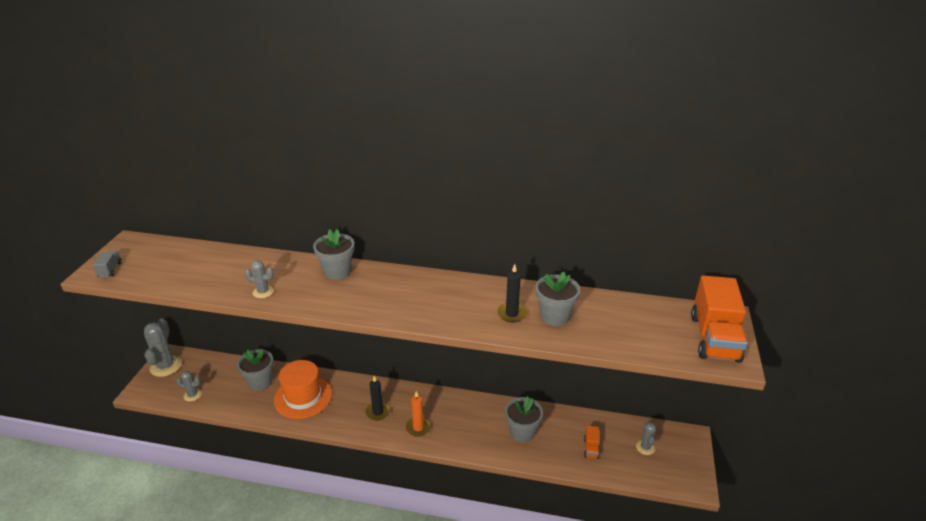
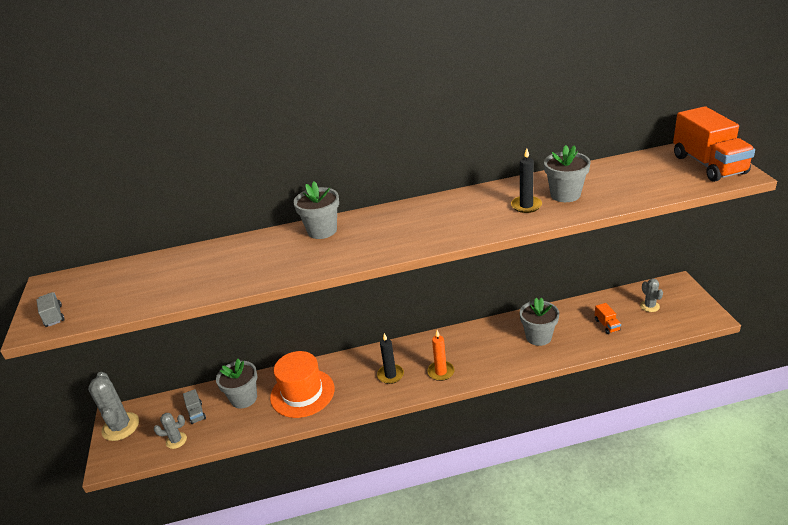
camera: 20 degrees left, 0 degrees up
(220, 379) = (196, 413): none -> grey truck
(263, 292) = (260, 273): grey cactus -> none

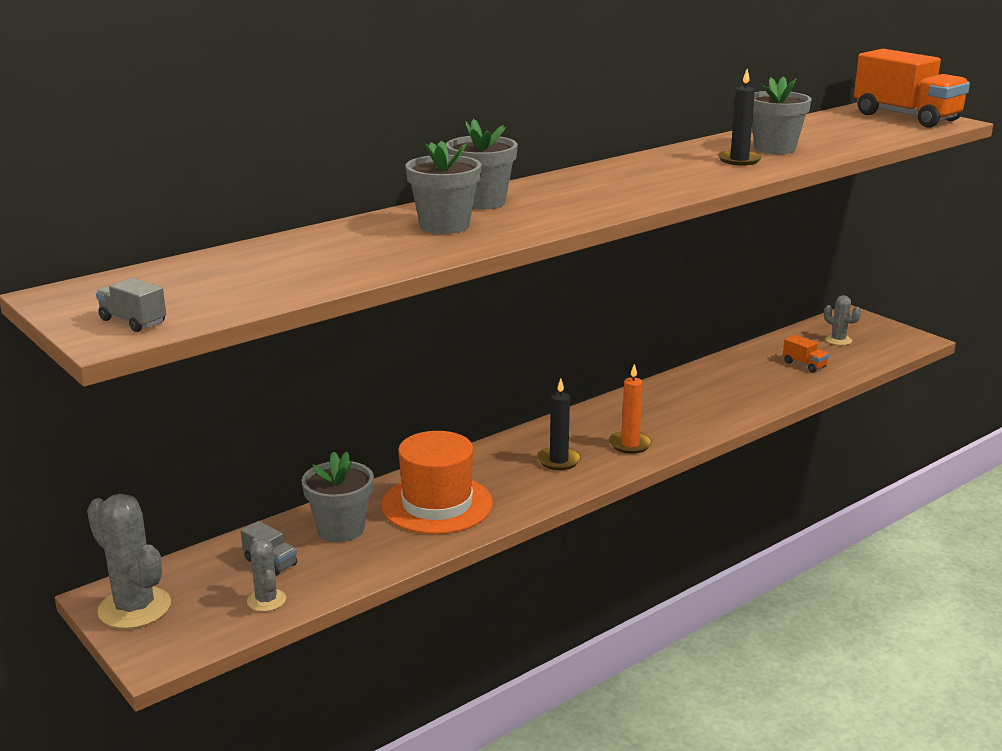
camera: 30 degrees left, 10 degrees down
(176, 440) = (266, 600): grey cactus -> grey cactus turned 75 degrees counterclockwise
(538, 337) = (729, 389): grey flower pot -> grey flower pot (444, 226)

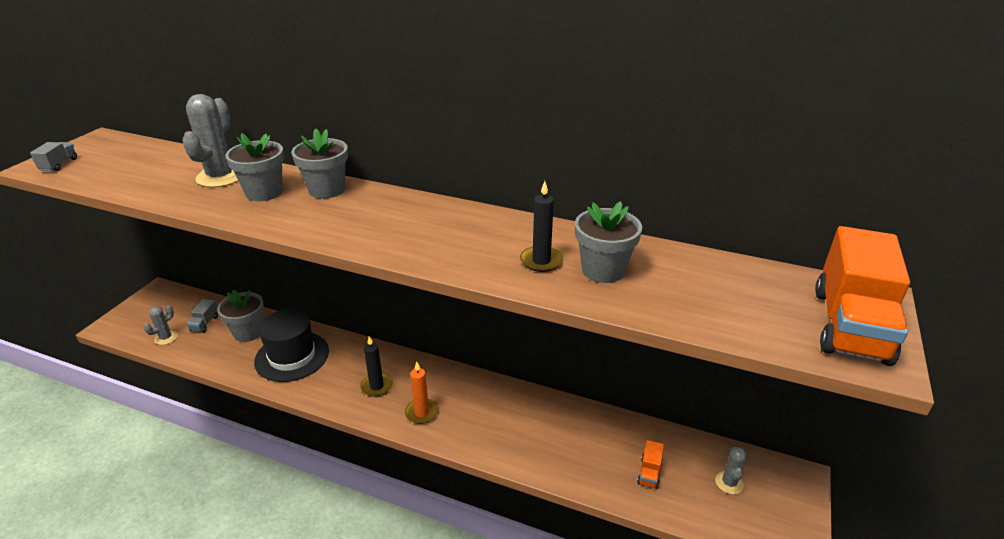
camera: 60 degrees right, 10 degrees up
(134, 608) = (150, 302): grey cactus -> grey cactus (220, 177)
(437, 504) = (292, 356): orange hat -> black hat

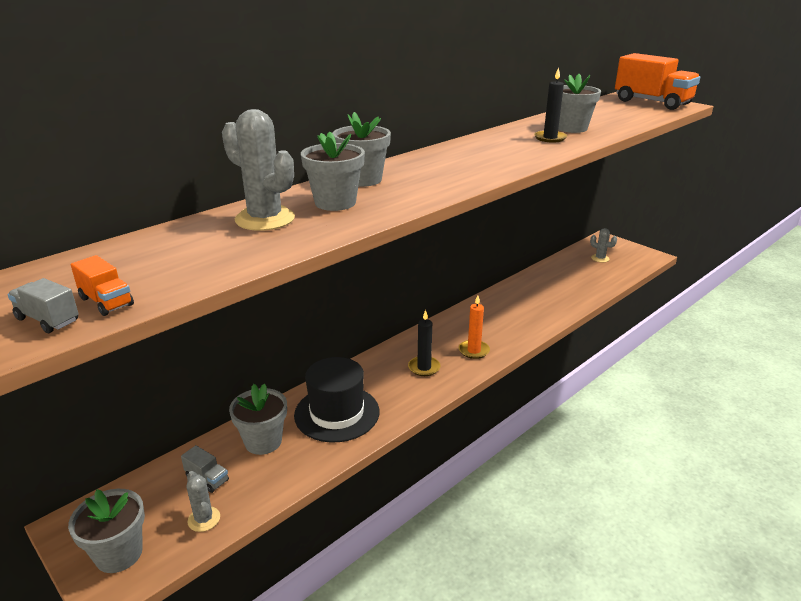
camera: 65 degrees left, 5 degrees down
(135, 318) = (119, 554): none -> grey flower pot
(649, 473) = (582, 278): orange truck -> orange truck (106, 302)

